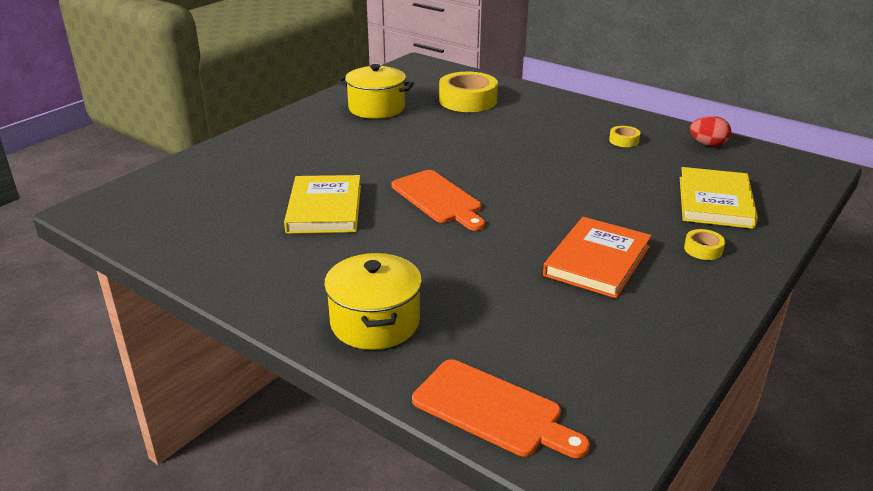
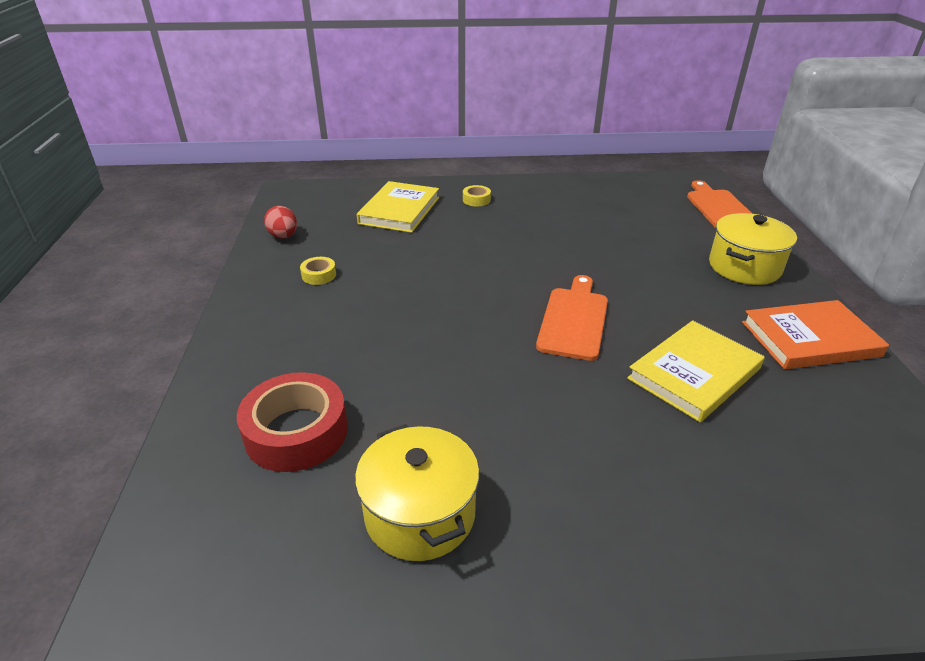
camera: 130 degrees left, 5 degrees up
(468, 100) = (296, 432): yellow tape -> red tape
(597, 261) = (547, 225): orange book -> orange book (810, 339)
(715, 202) = (399, 210): yellow book -> yellow book turned 45 degrees counterclockwise

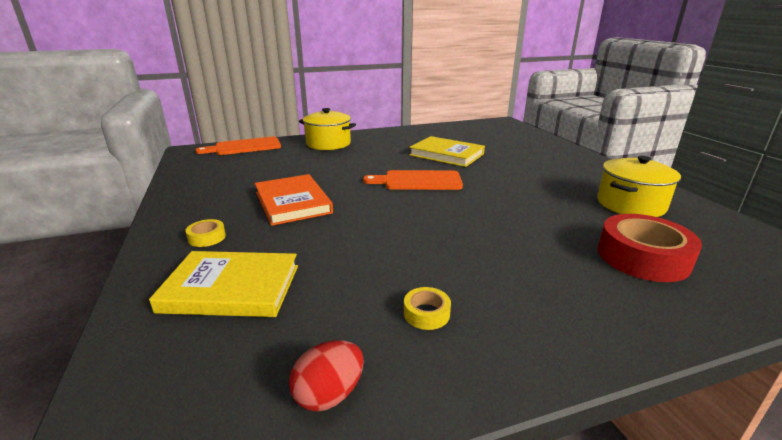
camera: 105 degrees left, 10 degrees down
(810, 339) = (397, 136): orange book -> orange book (293, 202)

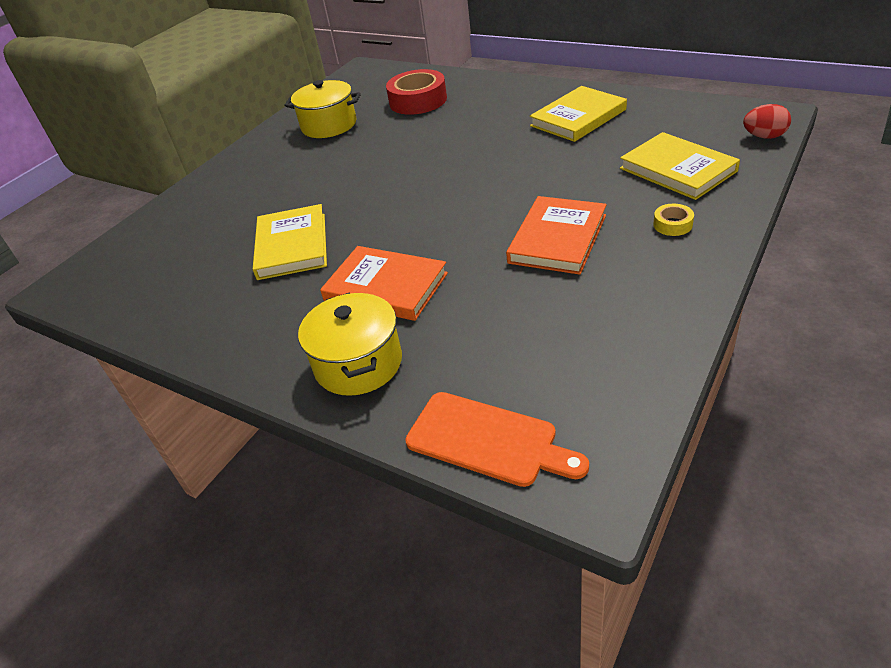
camera: 125 degrees left, 15 degrees up
(329, 394) = (662, 107): red egg -> red egg (764, 136)
(362, 159) = (385, 287): none -> orange book
(418, 181) = (403, 215): orange cutting board -> none
(426, 313) = (578, 118): yellow tape -> yellow book

